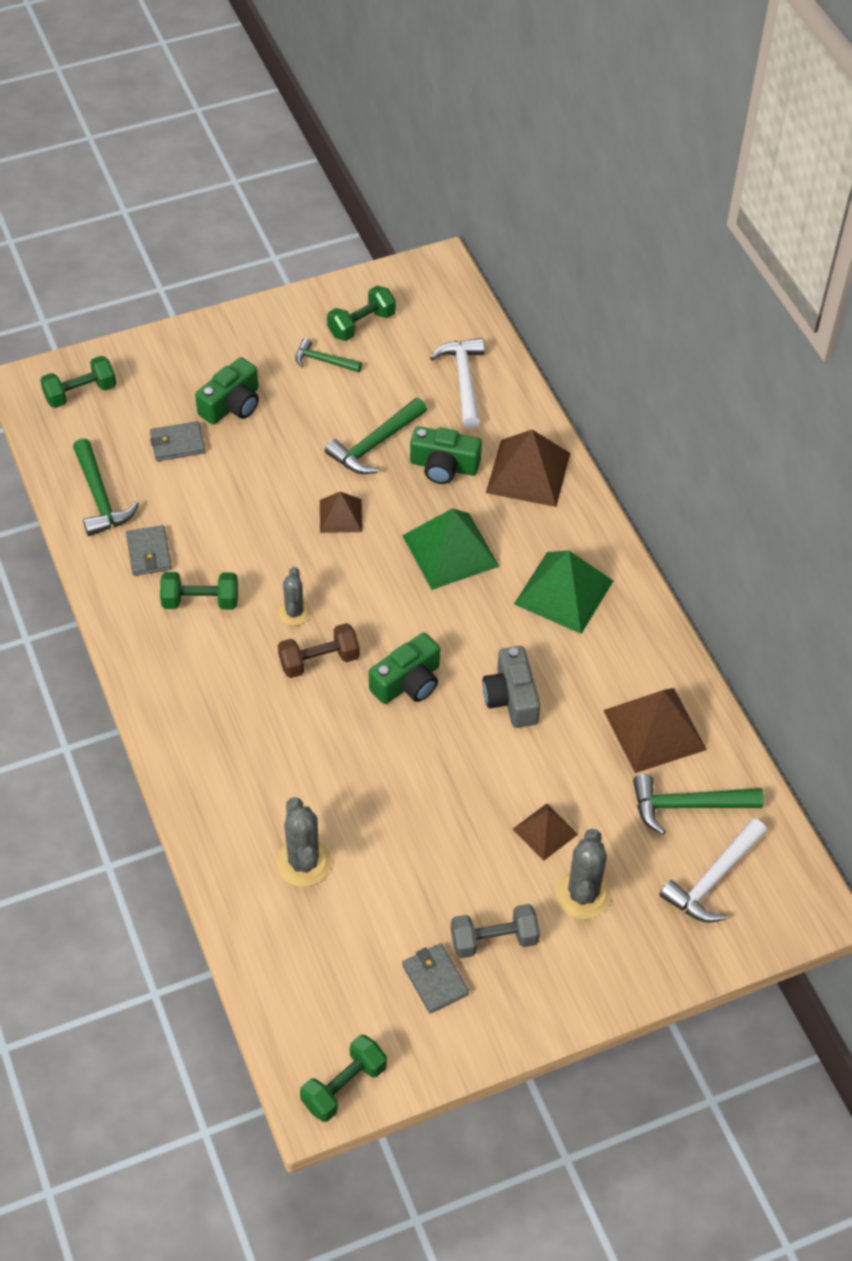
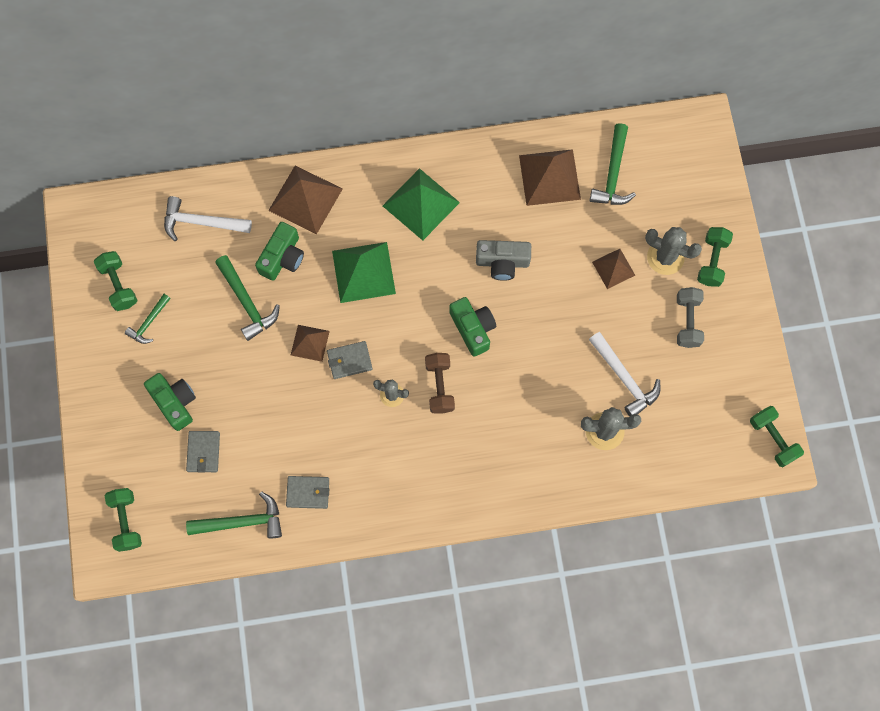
camera: 75 degrees left, 20 degrees up
(200, 601) = (364, 461): green dumbbell -> green dumbbell (712, 261)
(435, 980) = (709, 365): grey wallet -> grey wallet (349, 360)
(713, 879) = (670, 174): white hammer -> white hammer (624, 378)

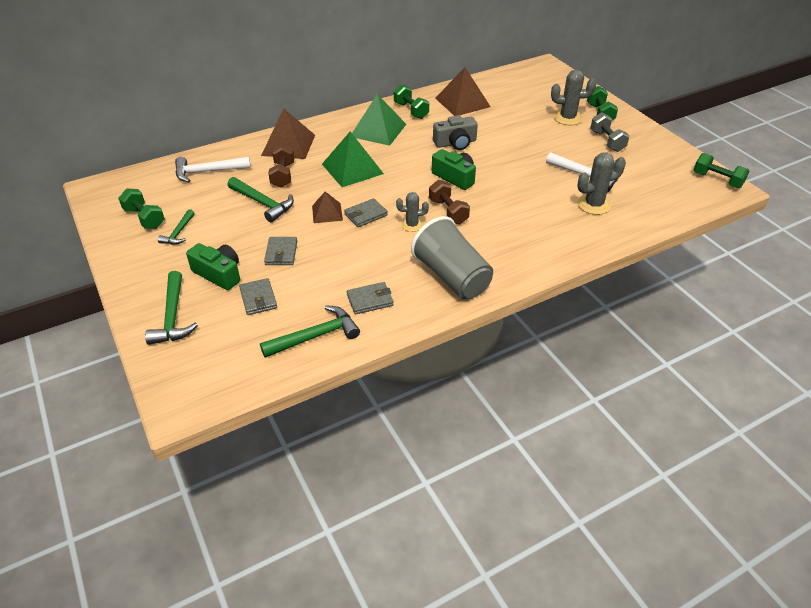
camera: 20 degrees left, 30 degrees down
(126, 521) = (195, 367): green dumbbell -> green dumbbell (411, 110)
(243, 392) = (281, 253): none -> grey wallet
(282, 257) = (283, 175): green camera -> brown dumbbell
(400, 489) = (452, 277): none -> grey cup
(613, 174) = (504, 93): green hammer -> green hammer (173, 316)
(613, 268) = (536, 129): brown pyramid -> none

